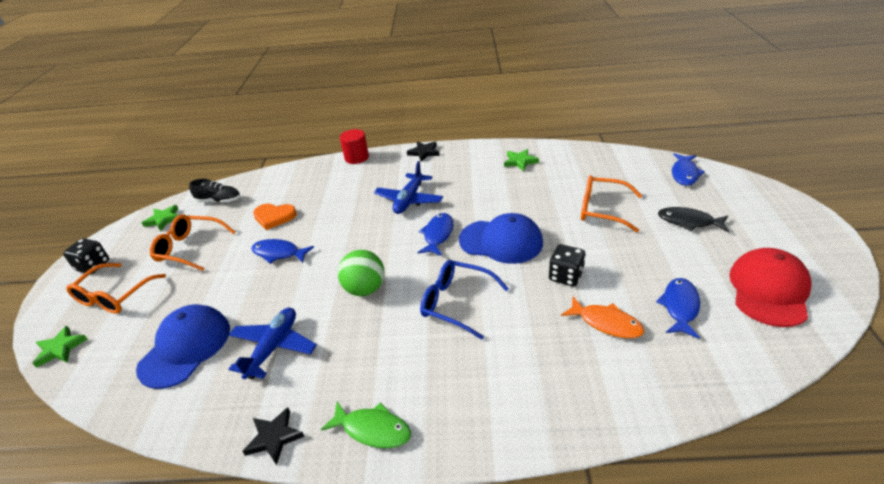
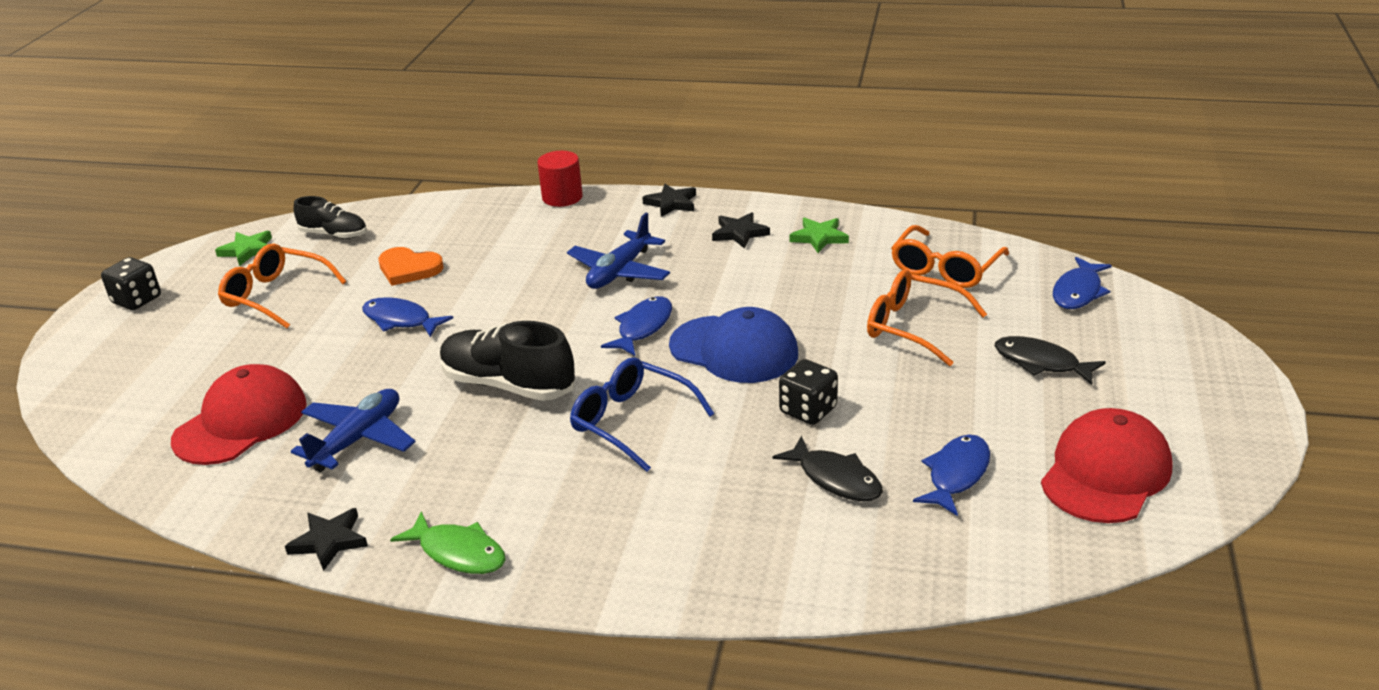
camera: 10 degrees right, 5 degrees down
(60, 349) = (77, 398): green star -> none
(115, 295) = (160, 343): orange glasses -> orange glasses (945, 268)
(185, 348) = (241, 422): blue cap -> red cap
(365, 289) = (508, 385): green ball -> black shoe
(472, 165) = (739, 233): none -> black star
(606, 323) = (835, 478): orange fish -> black fish

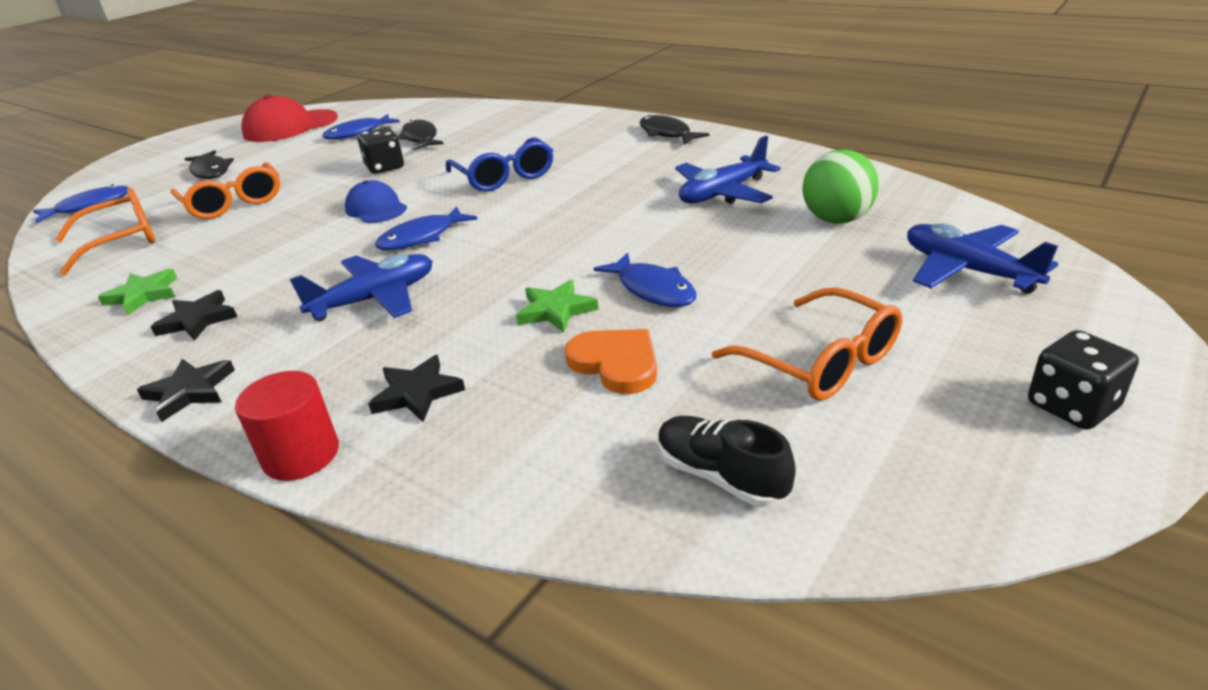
camera: 155 degrees left, 0 degrees up
(146, 384) = (967, 270): none -> blue plane
(241, 422) = (836, 219): red cap -> green ball
(248, 250) = (894, 480): green star -> green star (556, 310)
(329, 541) = (752, 145): black star -> black star (417, 393)
(458, 552) = (667, 134): green fish -> black fish
(508, 385) = (577, 212): black shoe -> none
(734, 350) = (376, 208): blue cap -> blue cap, size x0.60

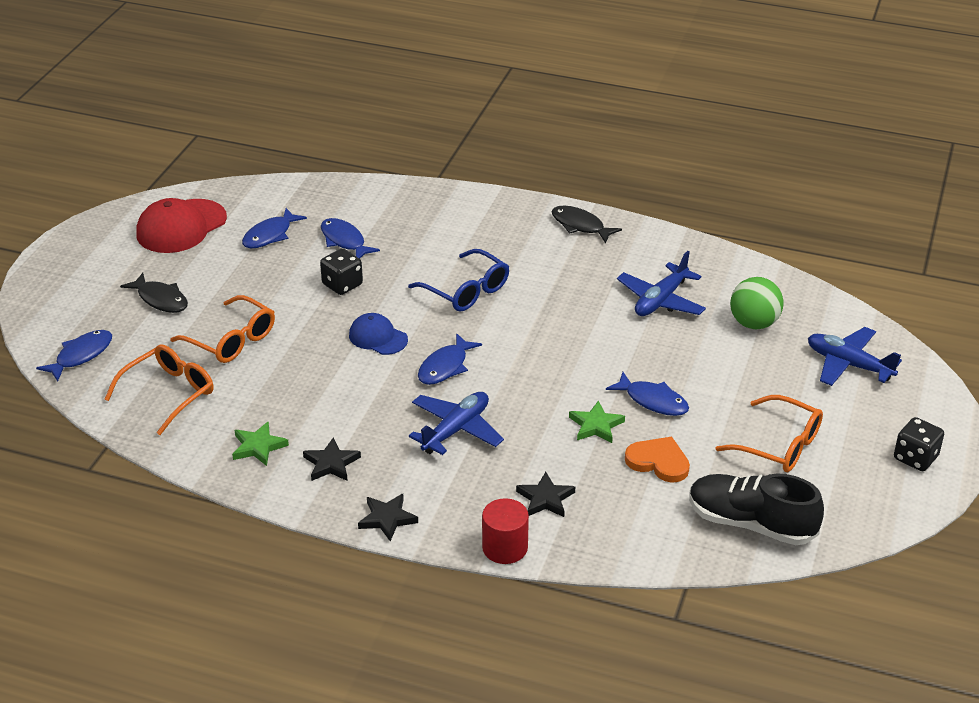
camera: 20 degrees left, 5 degrees up
(420, 138) = (344, 241): black fish -> blue fish
(721, 476) = (751, 523): black shoe -> black shoe, size x1.64

